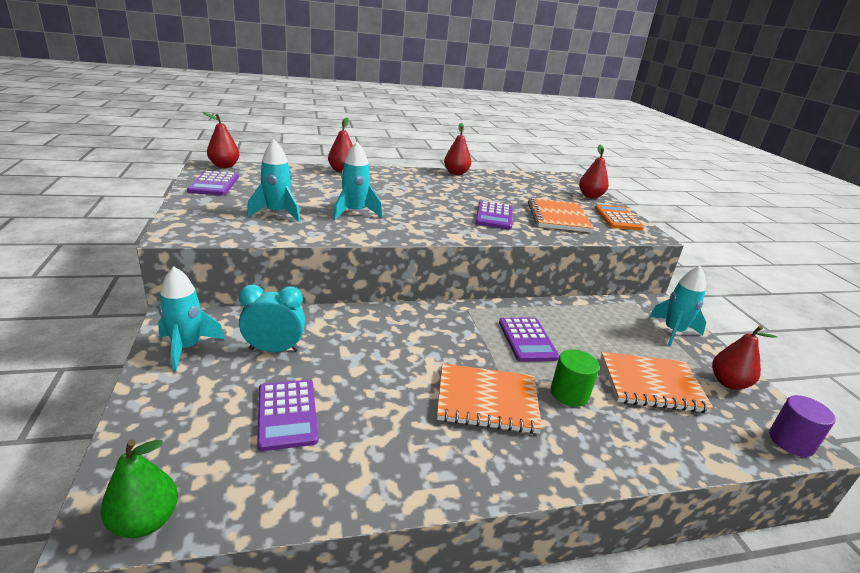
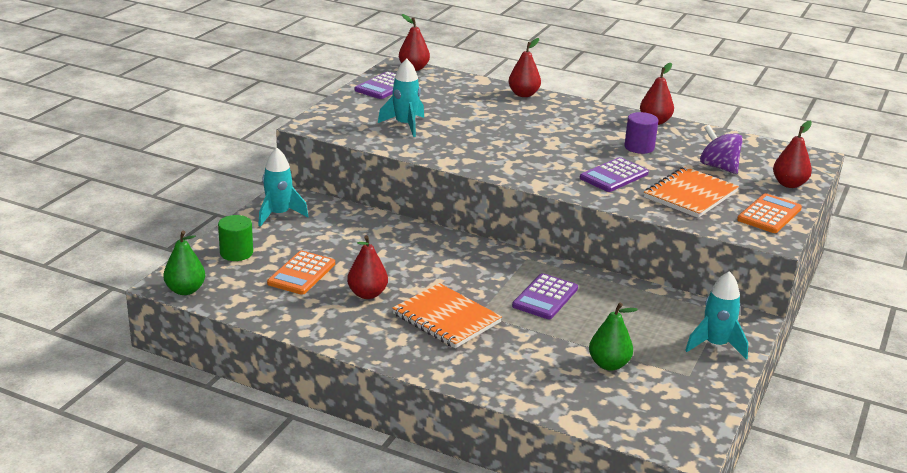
camera: 40 degrees right, 0 degrees up
(274, 350) = (333, 235): turquoise clock -> none
(287, 414) = (301, 273): purple calculator -> orange calculator
(355, 212) = (474, 140): turquoise rocket -> none
(539, 194) = (718, 167): none -> purple spinning top
(569, 393) = (520, 340): green cylinder -> green cylinder (236, 253)
(651, 384) = (609, 364): orange notebook -> green pear
(728, 383) = (693, 394): red pear -> red pear (367, 294)
(791, 441) = (669, 441): purple cylinder -> purple cylinder (639, 147)

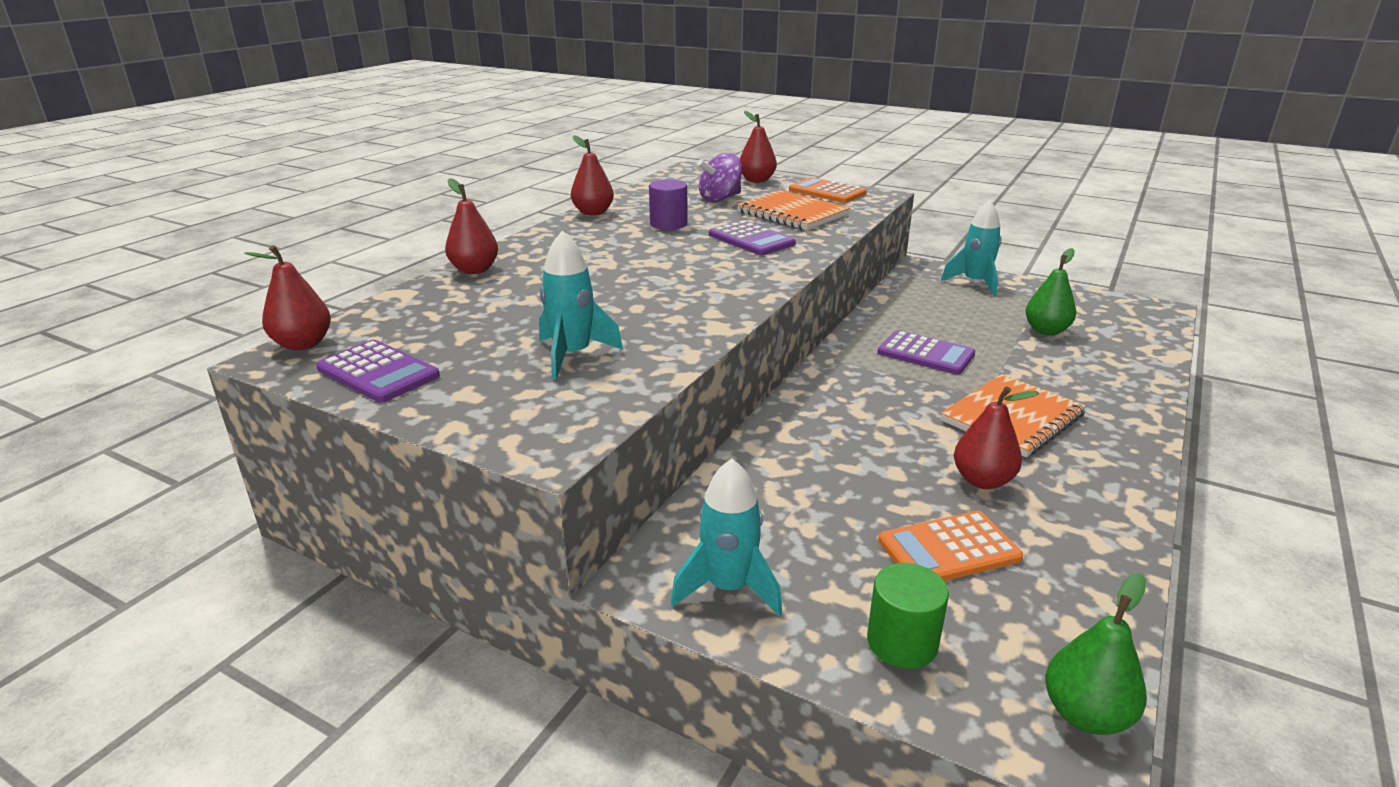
camera: 85 degrees left, 0 degrees up
(301, 273) = (949, 549): orange calculator -> orange calculator turned 135 degrees clockwise

